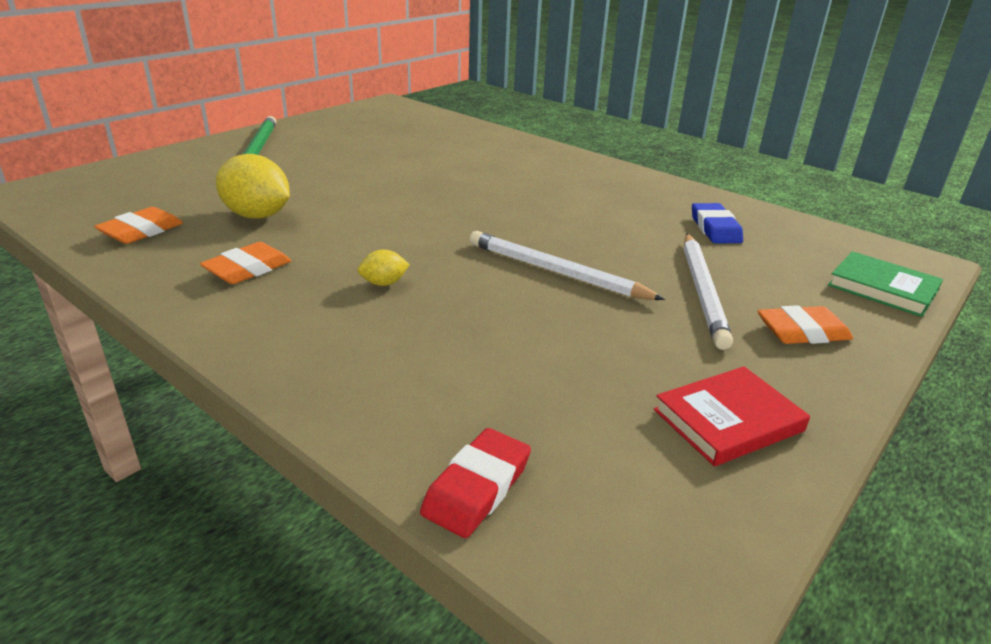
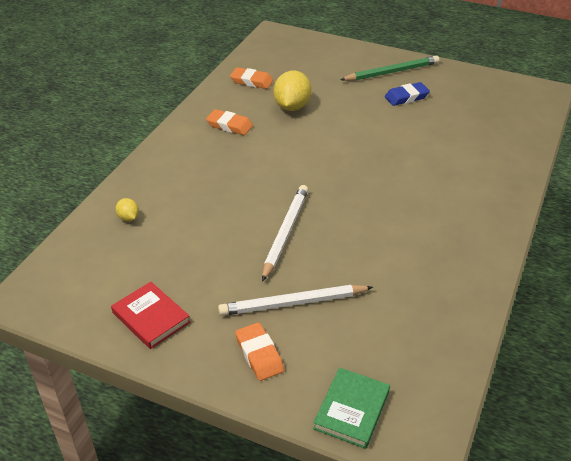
camera: 75 degrees right, 10 degrees up
(384, 283) = (237, 171): yellow lemon -> yellow lemon (128, 218)
(477, 488) = (83, 239): red eraser -> none
(715, 228) = (407, 307): blue eraser -> blue eraser (406, 97)

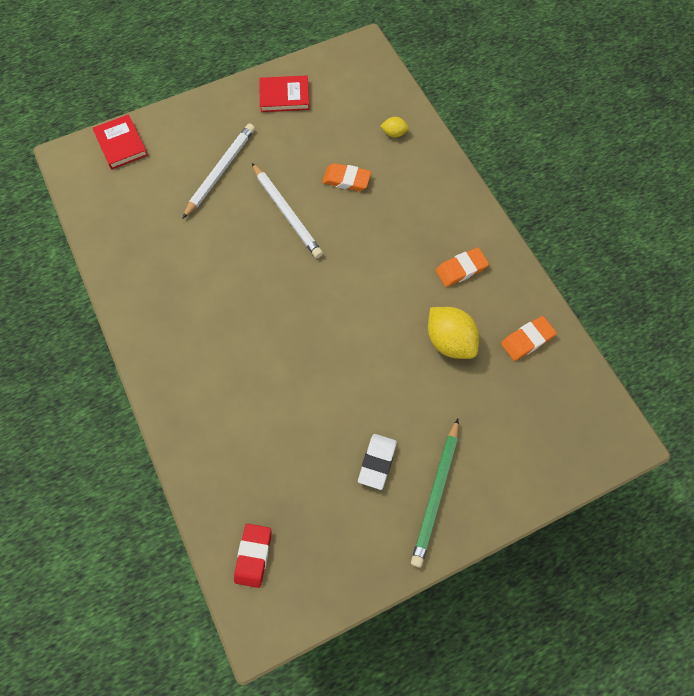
camera: 130 degrees right, 25 degrees up
(259, 354) = (201, 129): orange eraser -> orange eraser (346, 180)
(352, 410) = (121, 144): green book -> red book
(406, 97) = (377, 462): blue eraser -> white eraser
(522, 111) = (253, 555): none -> red eraser

